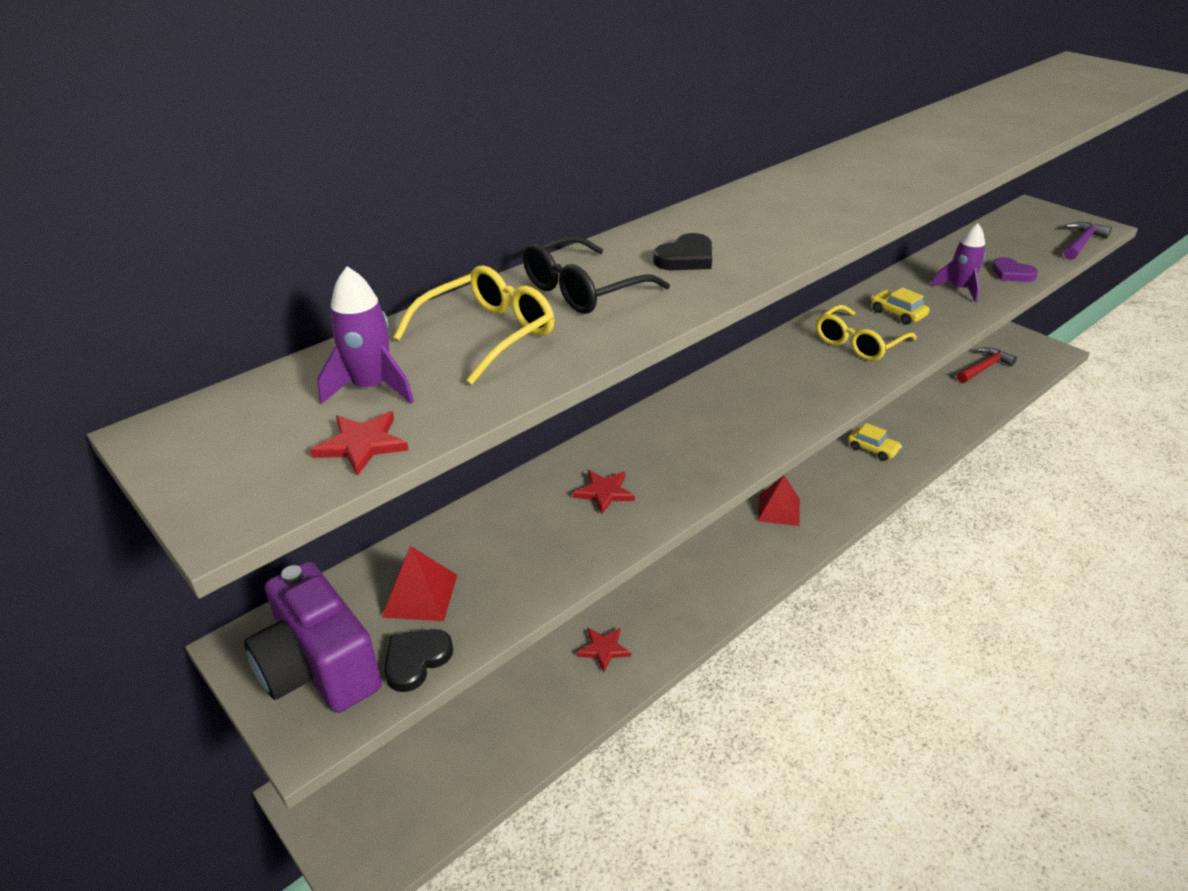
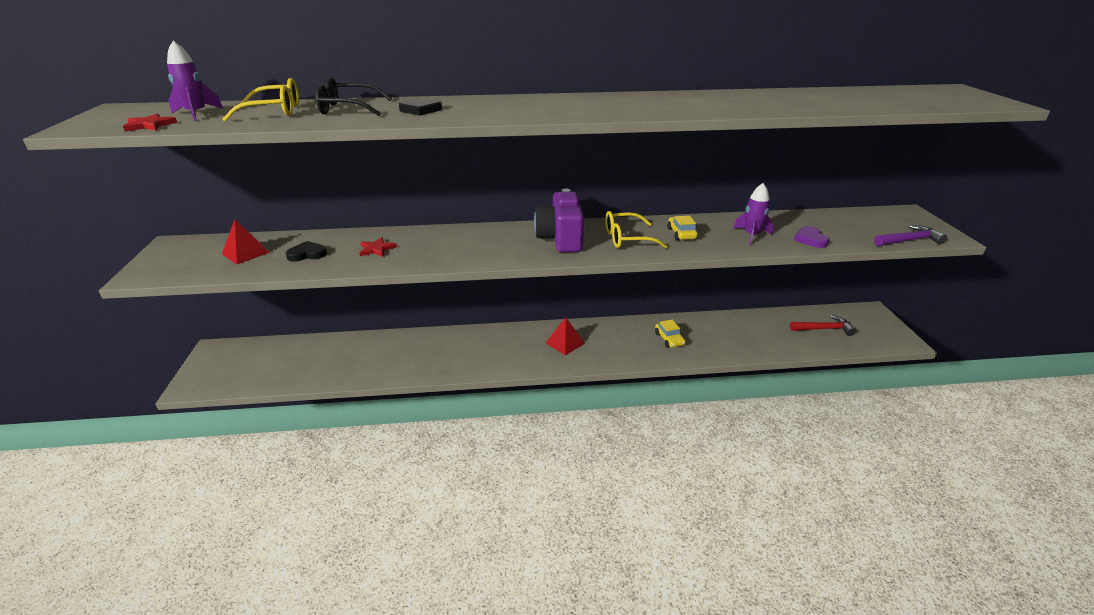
camera: 35 degrees right, 5 degrees down
(319, 668) = (175, 259): purple camera -> purple camera (560, 239)
(416, 660) = (205, 272): black heart -> black heart (307, 254)
(604, 649) = (388, 359): red star -> none

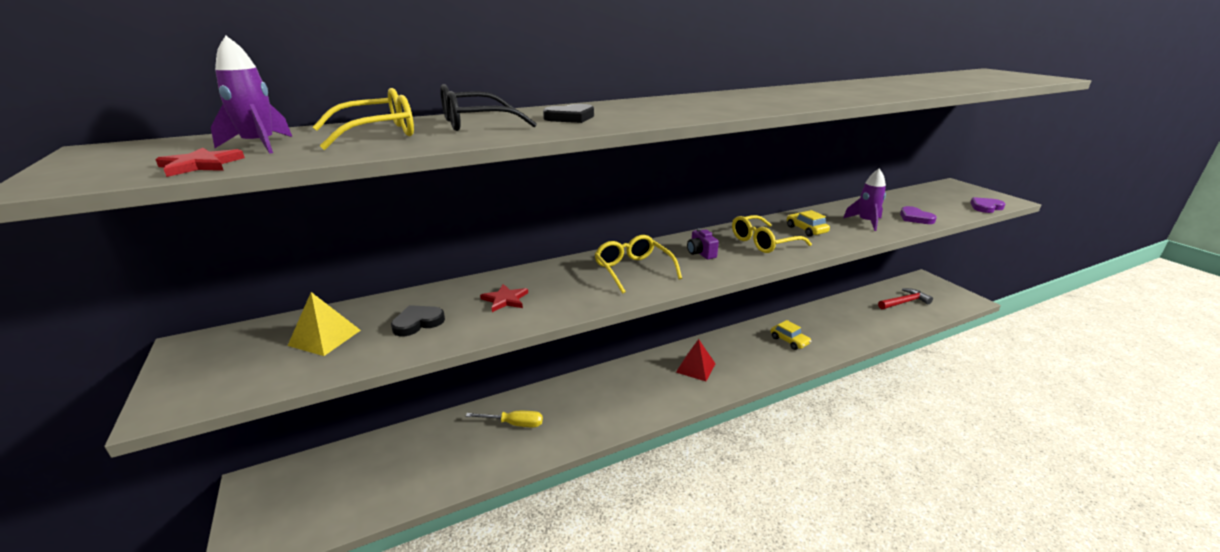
camera: 20 degrees left, 5 degrees down
(245, 253) = (325, 337): red pyramid -> yellow pyramid
(394, 351) = (514, 424): none -> yellow screwdriver
(491, 243) = (633, 270): none -> yellow glasses
(560, 239) = (701, 253): purple camera -> purple camera, size x0.45
(909, 240) = (985, 207): purple hammer -> purple heart

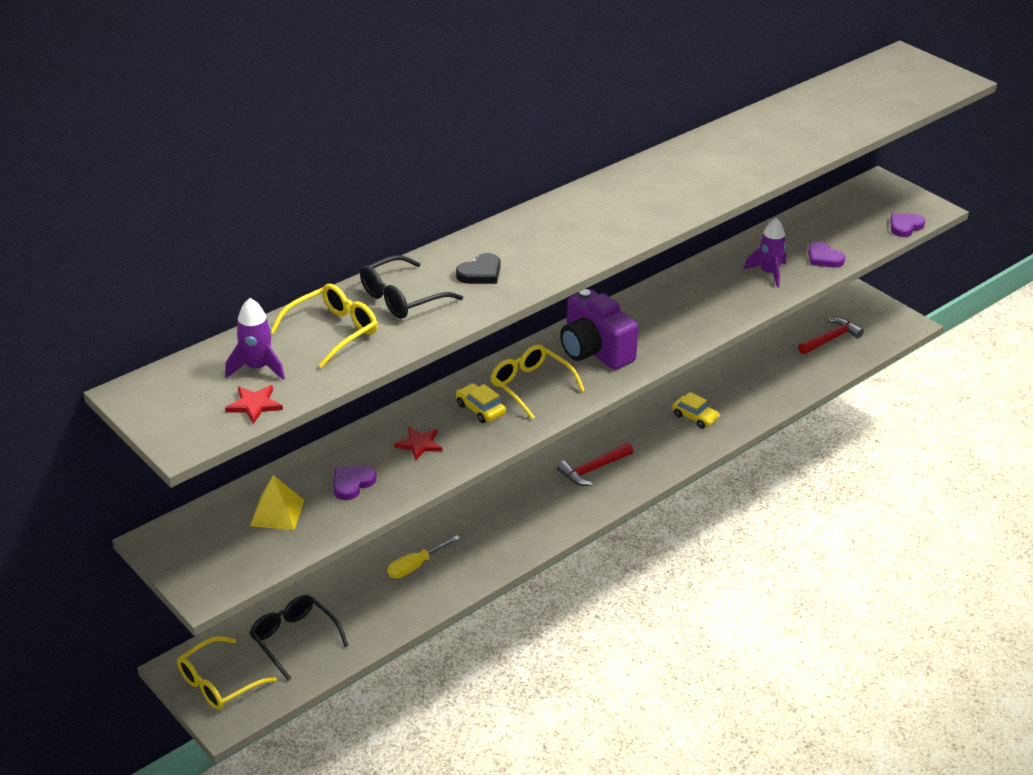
camera: 15 degrees left, 10 degrees up
(369, 474) = (294, 639): none -> black glasses
(418, 323) = (352, 483): black heart -> purple heart
(514, 424) = (416, 566): yellow screwdriver -> yellow screwdriver turned 150 degrees clockwise
(695, 368) = (593, 469): red pyramid -> red hammer
(701, 253) = (594, 351): purple camera -> purple camera, size x2.23
(763, 242) = (658, 324): yellow glasses -> yellow glasses (218, 683)
(806, 230) = (703, 296): yellow car -> yellow car (480, 409)

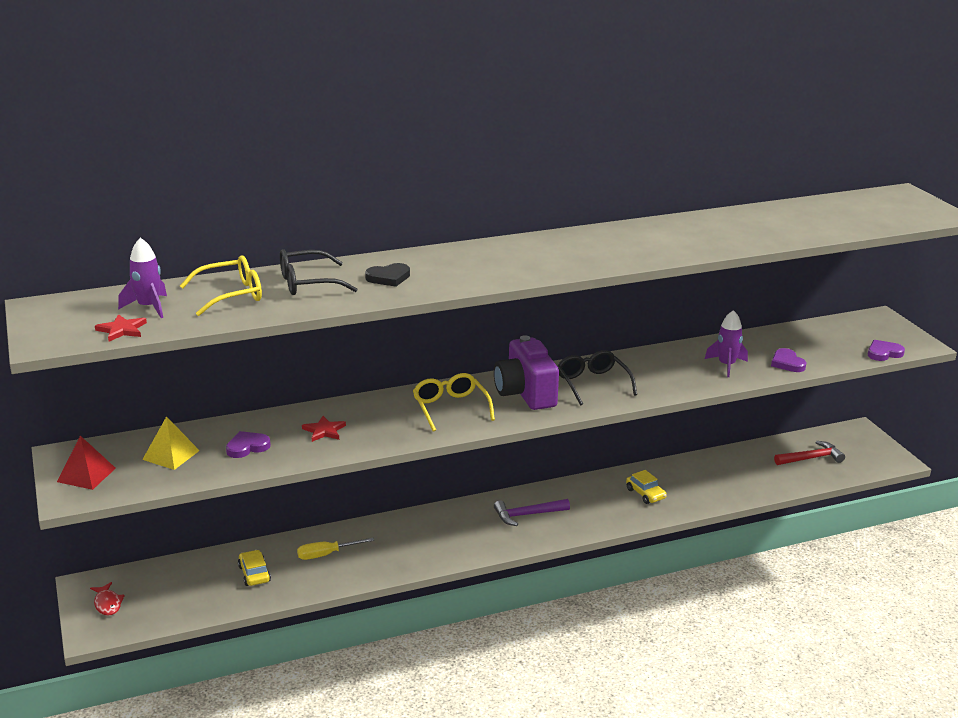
camera: 20 degrees right, 10 degrees down
(203, 559) = (86, 475): none -> red pyramid
(218, 683) = (107, 604): yellow glasses -> red fish
(294, 639) = (189, 586): black glasses -> black glasses (592, 384)
(480, 409) = (395, 416): yellow car -> yellow car (254, 574)
(593, 469) = (527, 515): red hammer -> purple hammer

